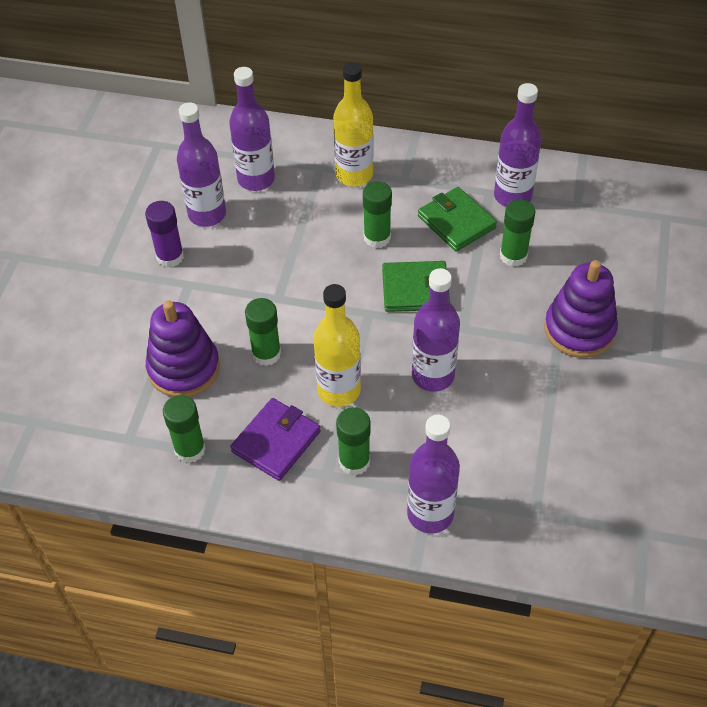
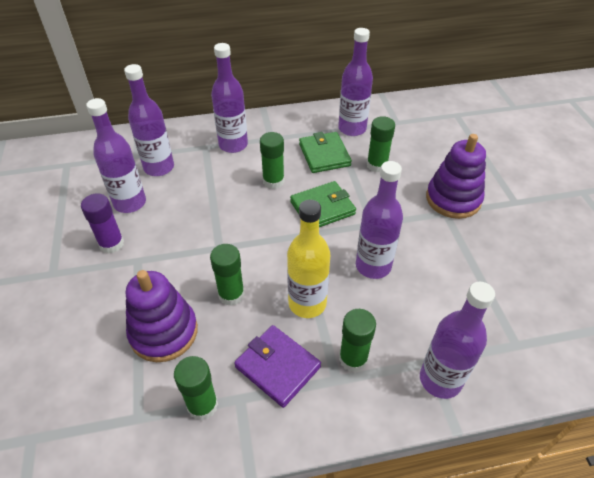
camera: 25 degrees left, 5 degrees down
(276, 441) = (277, 367): purple wallet -> purple wallet turned 60 degrees counterclockwise
(354, 175) = (233, 145): yellow bottle -> purple bottle
(456, 222) = (324, 155): green wallet -> green wallet turned 45 degrees clockwise

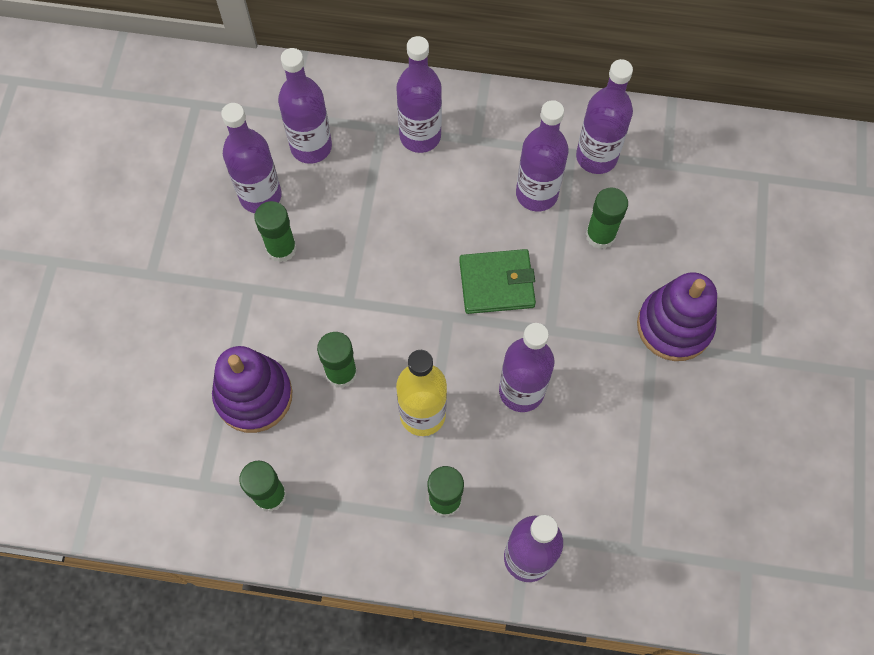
camera: 20 degrees right, 20 degrees up
(111, 244) = (225, 254): purple glue stick -> none
(273, 181) = (451, 218): green glue stick -> green glue stick (281, 248)
(277, 367) = (361, 480): purple wallet -> none
(324, 155) = (536, 194): green wallet -> purple bottle

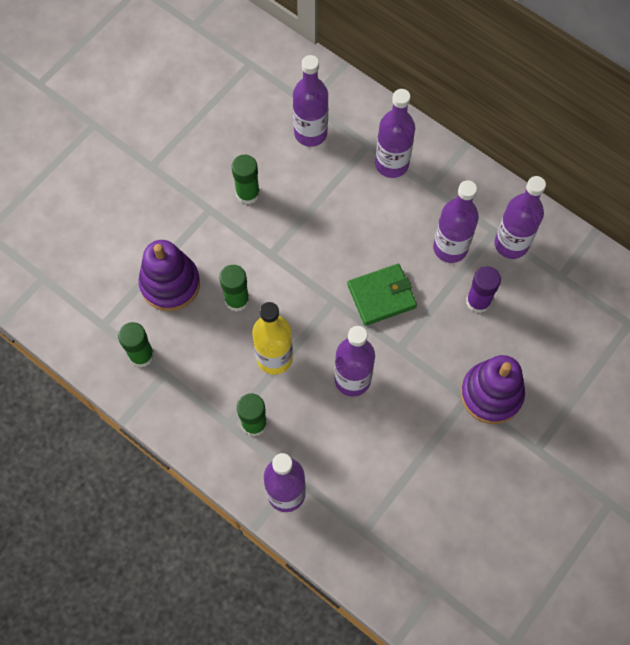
camera: 30 degrees right, 0 degrees up
(260, 196) = (255, 150): purple bottle -> none
(496, 283) = (381, 296): green wallet -> green wallet turned 45 degrees counterclockwise
(600, 235) = (478, 301): green glue stick -> purple glue stick

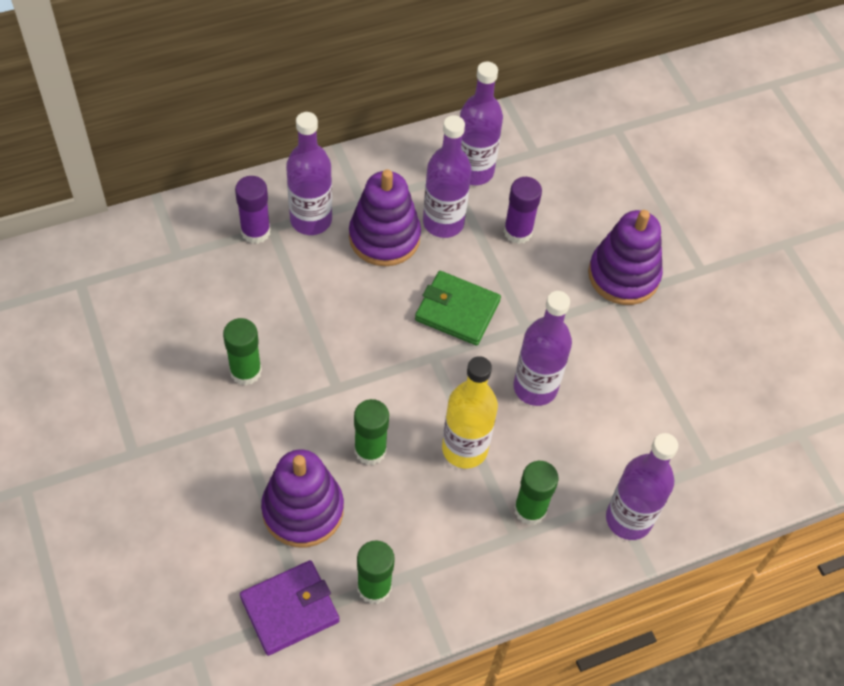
camera: 65 degrees left, 10 degrees down
(99, 314) = (290, 609): none -> purple wallet
(310, 133) = (216, 272): purple bottle -> none
(358, 137) = (255, 231): none -> purple glue stick
(381, 296) = (457, 310): green wallet -> green wallet turned 75 degrees counterclockwise
(410, 217) = (384, 237): none -> purple stacking toy

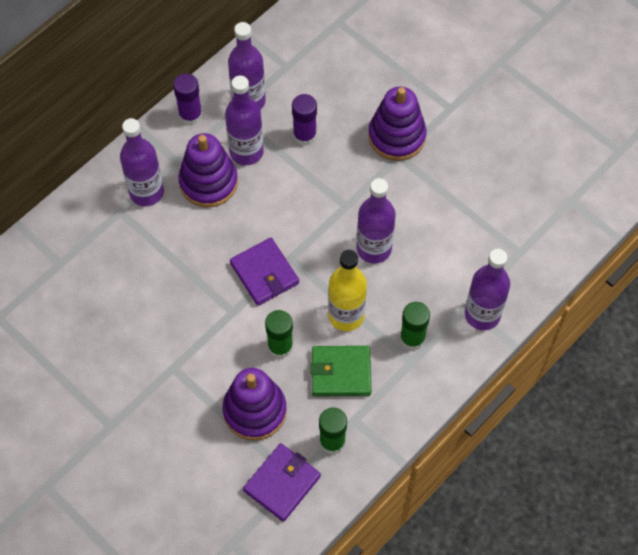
camera: 20 degrees left, 5 degrees up
(245, 371) = (160, 329): green glue stick -> none
(255, 231) = (109, 219): purple glue stick -> purple glue stick (190, 115)
(395, 361) = (264, 273): none -> purple wallet
(457, 310) = (290, 215): green wallet -> green wallet (341, 372)

